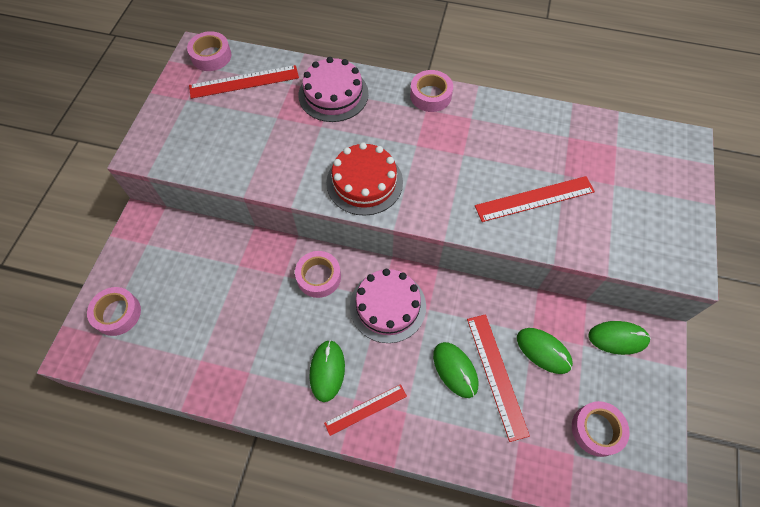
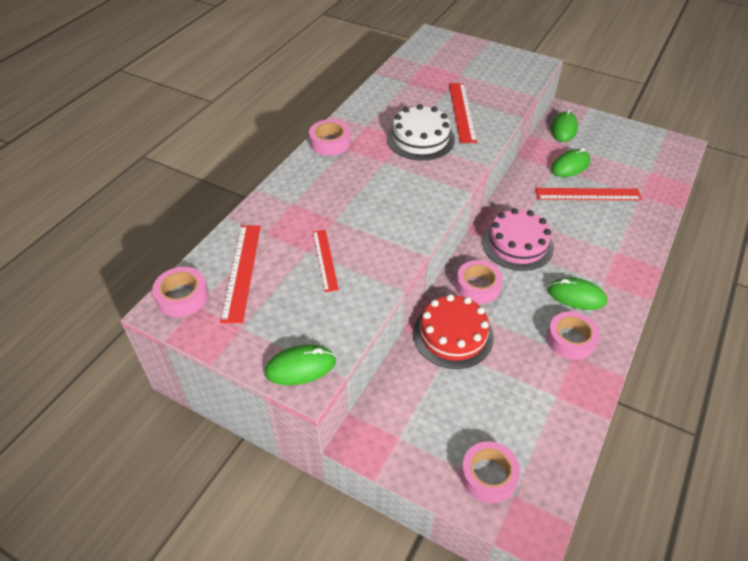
camera: 75 degrees left, 15 degrees down
(333, 94) = (296, 204): pink cake -> none
(364, 182) = (415, 201): red cake -> red cake (453, 335)
(365, 409) = (613, 276): red ruler -> red ruler (325, 260)
(455, 370) = (582, 216): green mouse -> green mouse (300, 367)
(467, 168) = (420, 139): none -> white cake
(596, 430) = (632, 156): pink tape -> pink tape (570, 340)

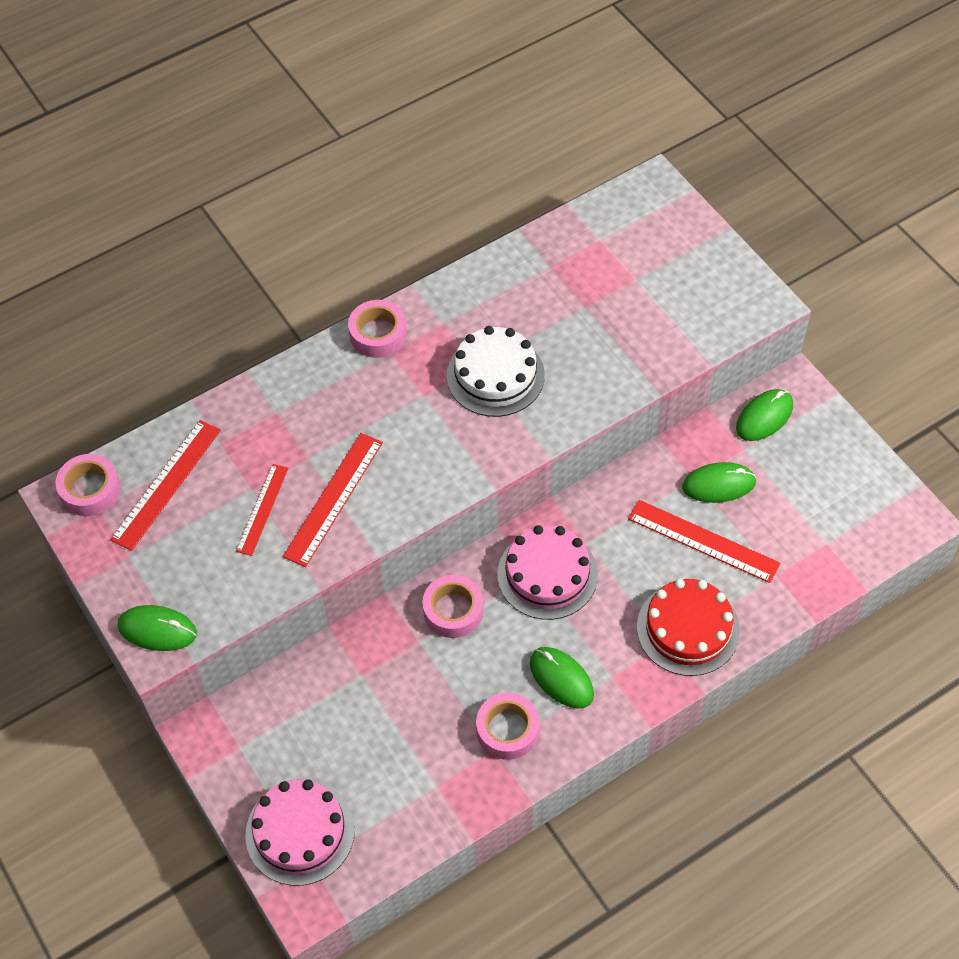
camera: 30 degrees right, 10 degrees up
(453, 335) = (378, 659): red cake -> red cake (688, 629)
(462, 112) = (585, 352): red ruler -> red ruler (334, 499)
(488, 475) = (300, 832): pink tape -> pink cake

